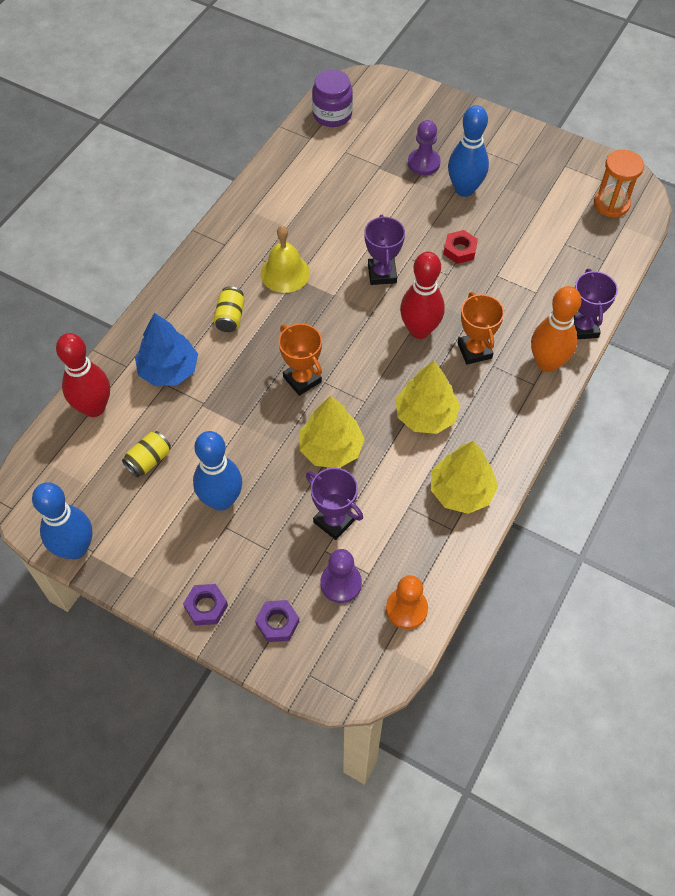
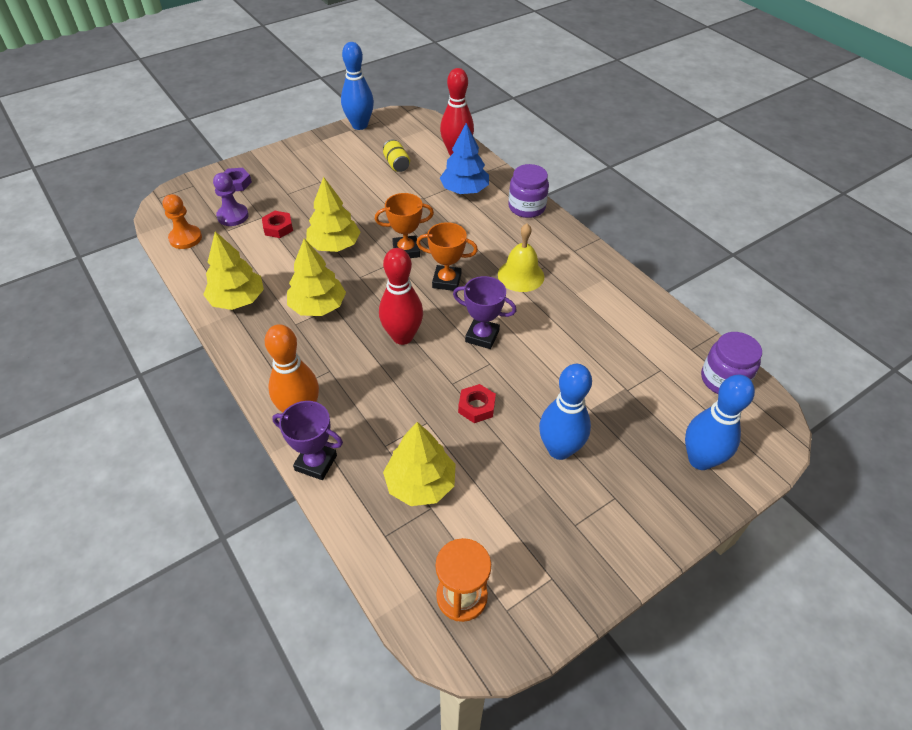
camera: 115 degrees right, 10 degrees down
(172, 303) = (526, 207): none -> purple jar
(206, 606) = (275, 160): purple nut -> none
(221, 500) = (340, 185): blue bowling pin -> blue bowling pin (700, 460)
(230, 317) = (493, 232): yellow can -> none
(334, 521) = (278, 228): purple trophy -> red nut
(423, 163) = (616, 429): purple pawn -> none
(474, 350) = (354, 365): orange trophy -> orange trophy (446, 281)
(551, 257) = (420, 483): none -> yellow tree

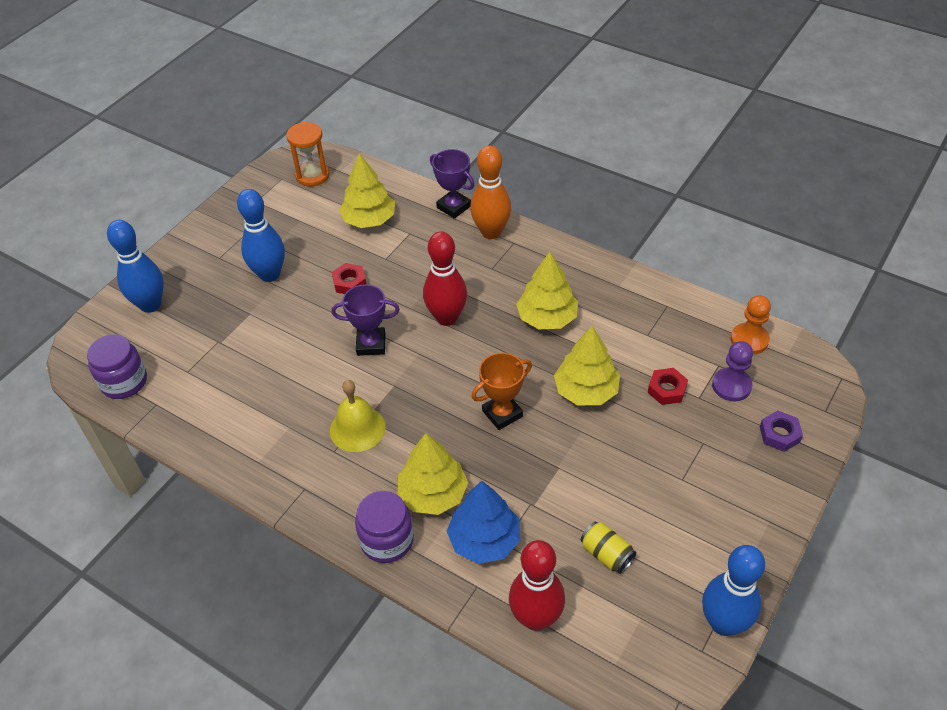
camera: 160 degrees right, 0 degrees up
(237, 300) = (627, 297): yellow tree -> yellow tree (433, 494)
(316, 463) = (453, 207): purple trophy -> purple trophy turned 45 degrees clockwise
(446, 281) = (436, 391): orange trophy -> none

